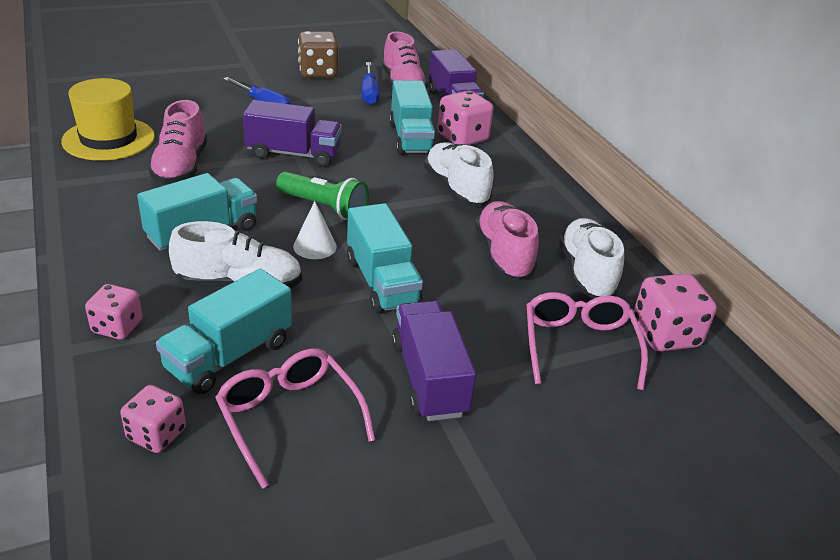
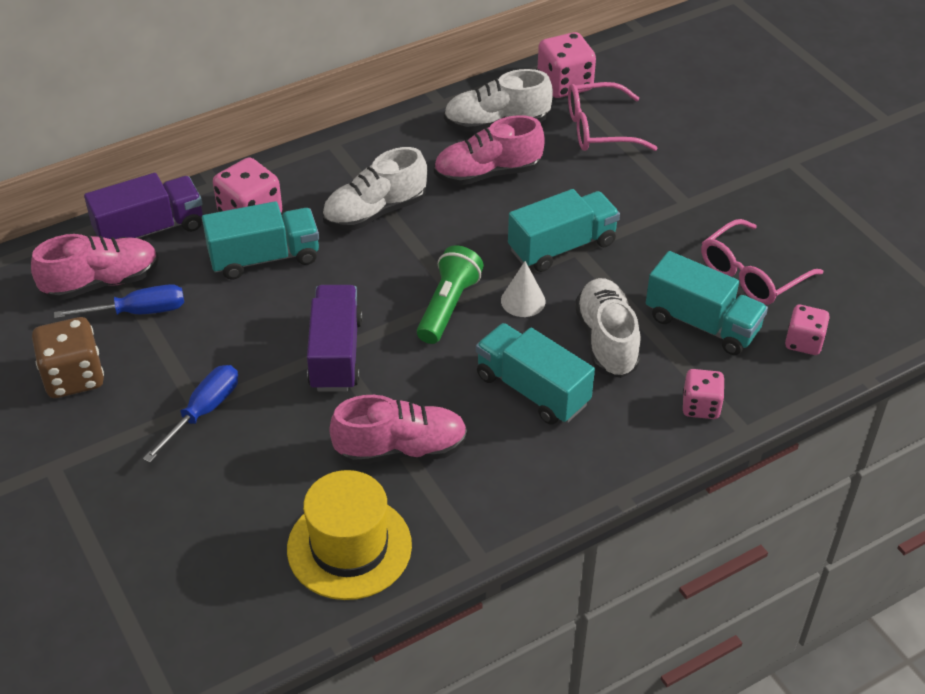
camera: 95 degrees left, 10 degrees up
(429, 378) = (674, 206): purple truck -> none

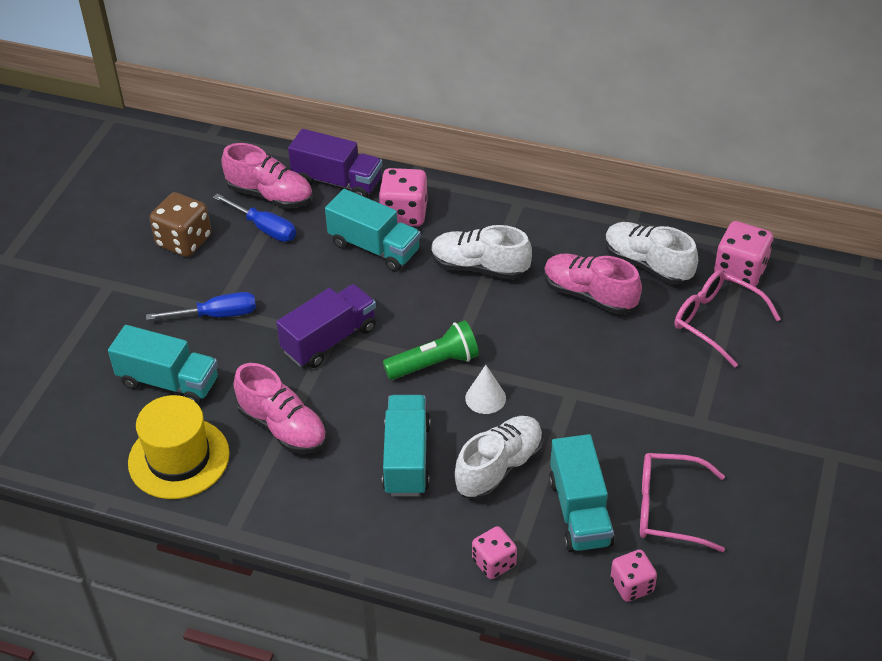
camera: 50 degrees right, 0 degrees up
(562, 247) = (564, 383): turquoise truck -> turquoise truck (169, 382)

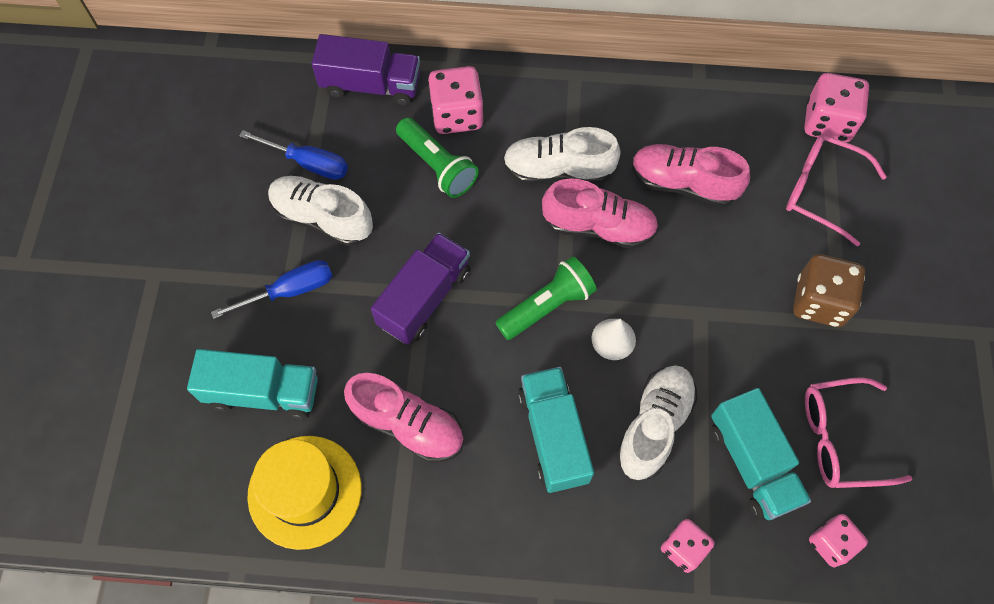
camera: 15 degrees left, 20 degrees up
(184, 241) = (222, 198): brown dice -> brown dice (819, 302)
(270, 195) = (301, 117): pink shoe -> pink shoe (598, 227)
(374, 247) = (437, 166): turquoise truck -> green flashlight
(647, 265) = (732, 132): white shoe -> white shoe (322, 218)

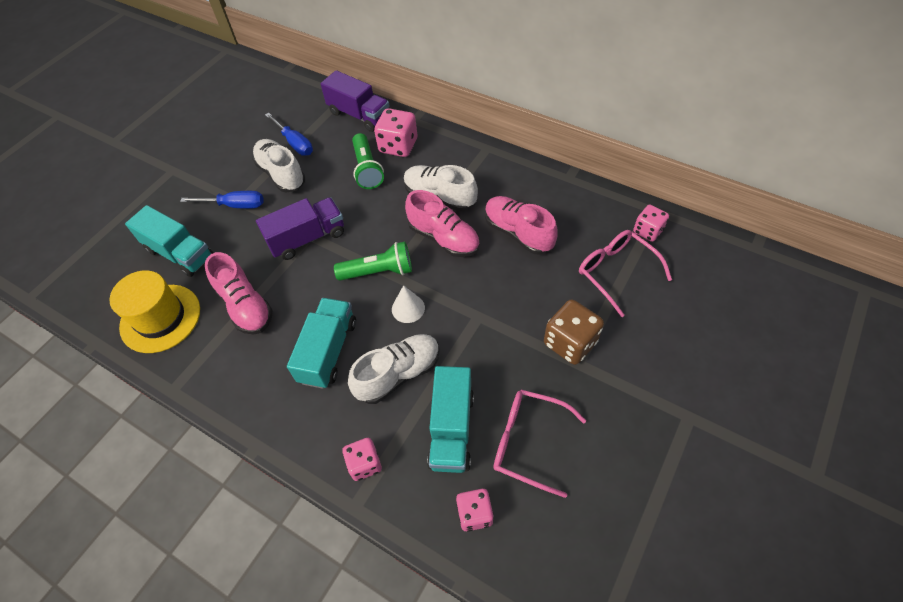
camera: 30 degrees right, 10 degrees down
(827, 122) = (647, 231): pink dice -> pink dice, size x0.64

